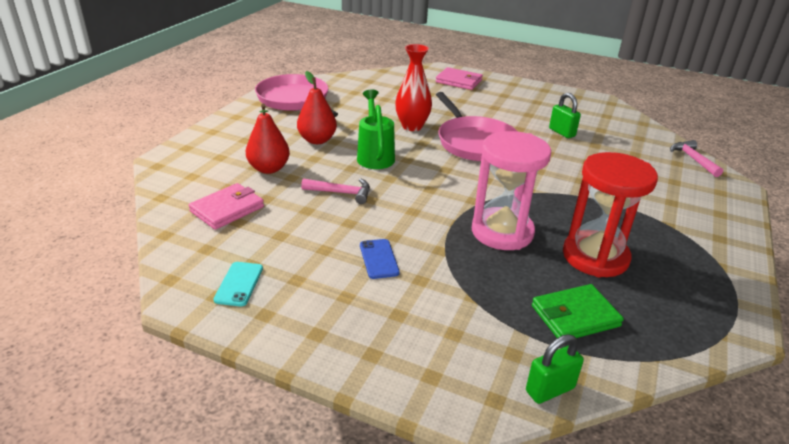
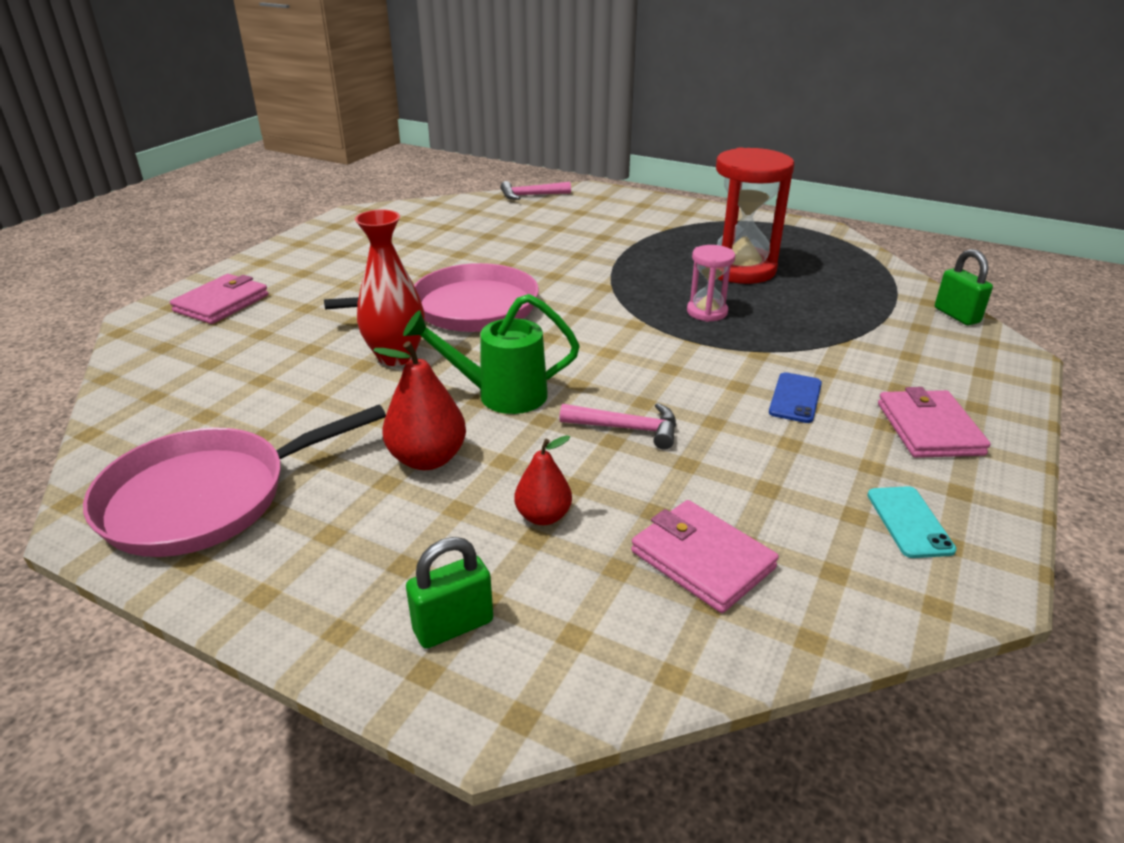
camera: 85 degrees left, 0 degrees up
(239, 284) = (909, 522): turquoise phone -> turquoise phone turned 75 degrees clockwise
(269, 169) = (543, 516): red pear -> red pear, size x0.64
(339, 317) = (929, 429): none -> pink wallet
(341, 193) = (627, 429): pink hammer -> pink hammer turned 90 degrees clockwise
(379, 259) = (795, 398): blue phone -> blue phone turned 60 degrees counterclockwise
(502, 232) = (707, 312): pink hourglass -> pink hourglass, size x0.52
(562, 132) = (448, 249): green padlock -> green padlock (453, 626)
(575, 316) = (844, 291): green wallet -> none

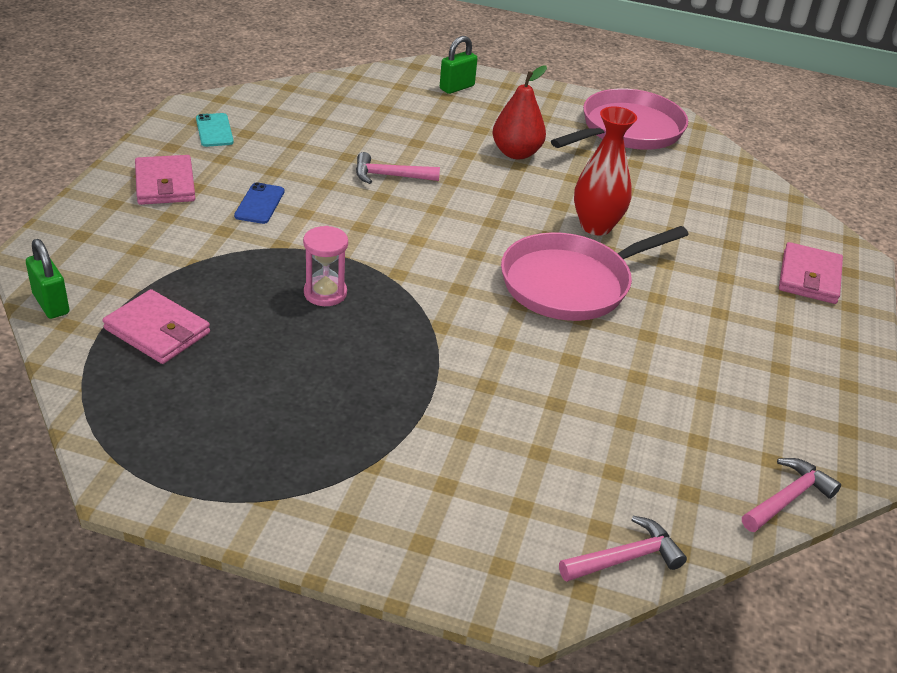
camera: 165 degrees right, 5 degrees up
(414, 206) = (788, 498): none -> pink hammer
(499, 395) = (492, 196): green watering can -> none
(543, 516) = (430, 127): red pear -> none
(702, 560) = (339, 112): pink wallet -> pink wallet (157, 331)
(740, 269) = (278, 369): red hourglass -> none

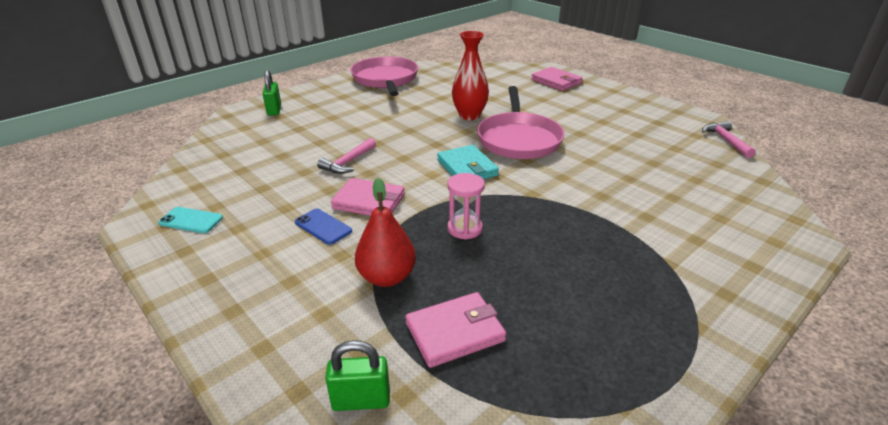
camera: 55 degrees left, 5 degrees down
(165, 184) = (239, 269): pink wallet -> pink wallet (369, 201)
(455, 261) = (467, 168): none -> turquoise wallet
(516, 153) = (371, 115): red pear -> red pear (387, 277)
(625, 558) = (769, 198): pink hammer -> none

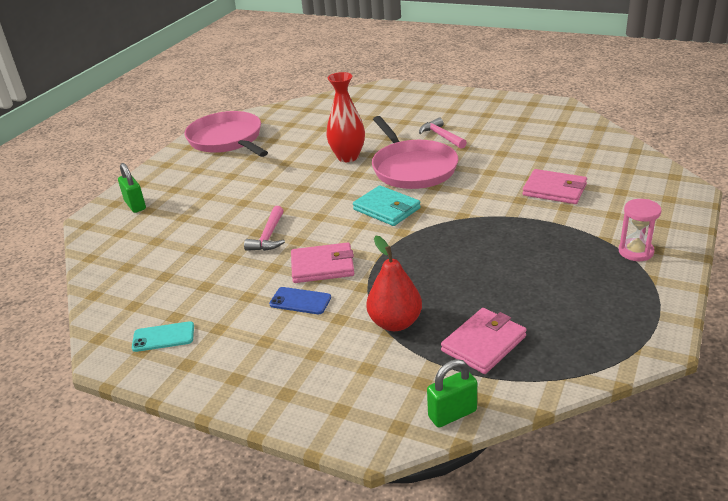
camera: 20 degrees left, 0 degrees up
(465, 228) = (428, 263): pink hourglass -> pink hourglass (635, 252)
(556, 81) = (404, 99): pink wallet -> pink wallet (554, 190)
(725, 140) = (587, 122): pink hammer -> pink hammer (441, 136)

